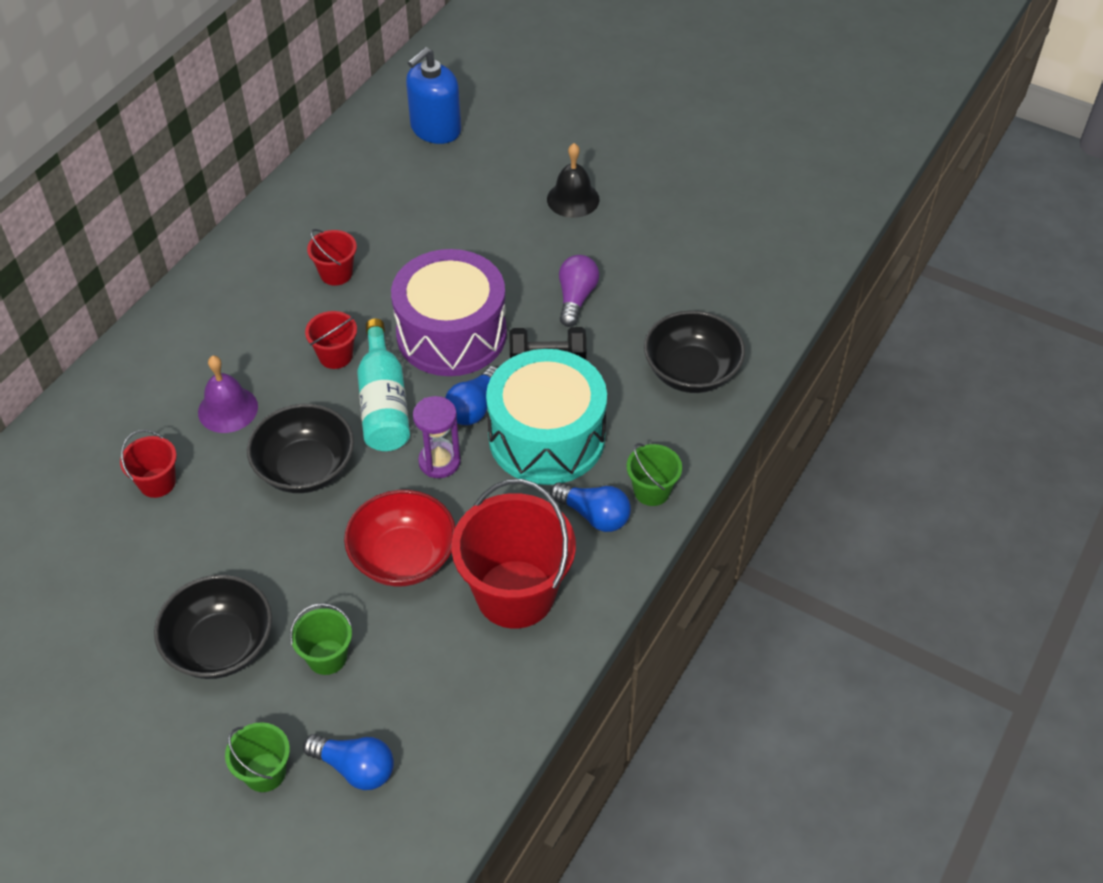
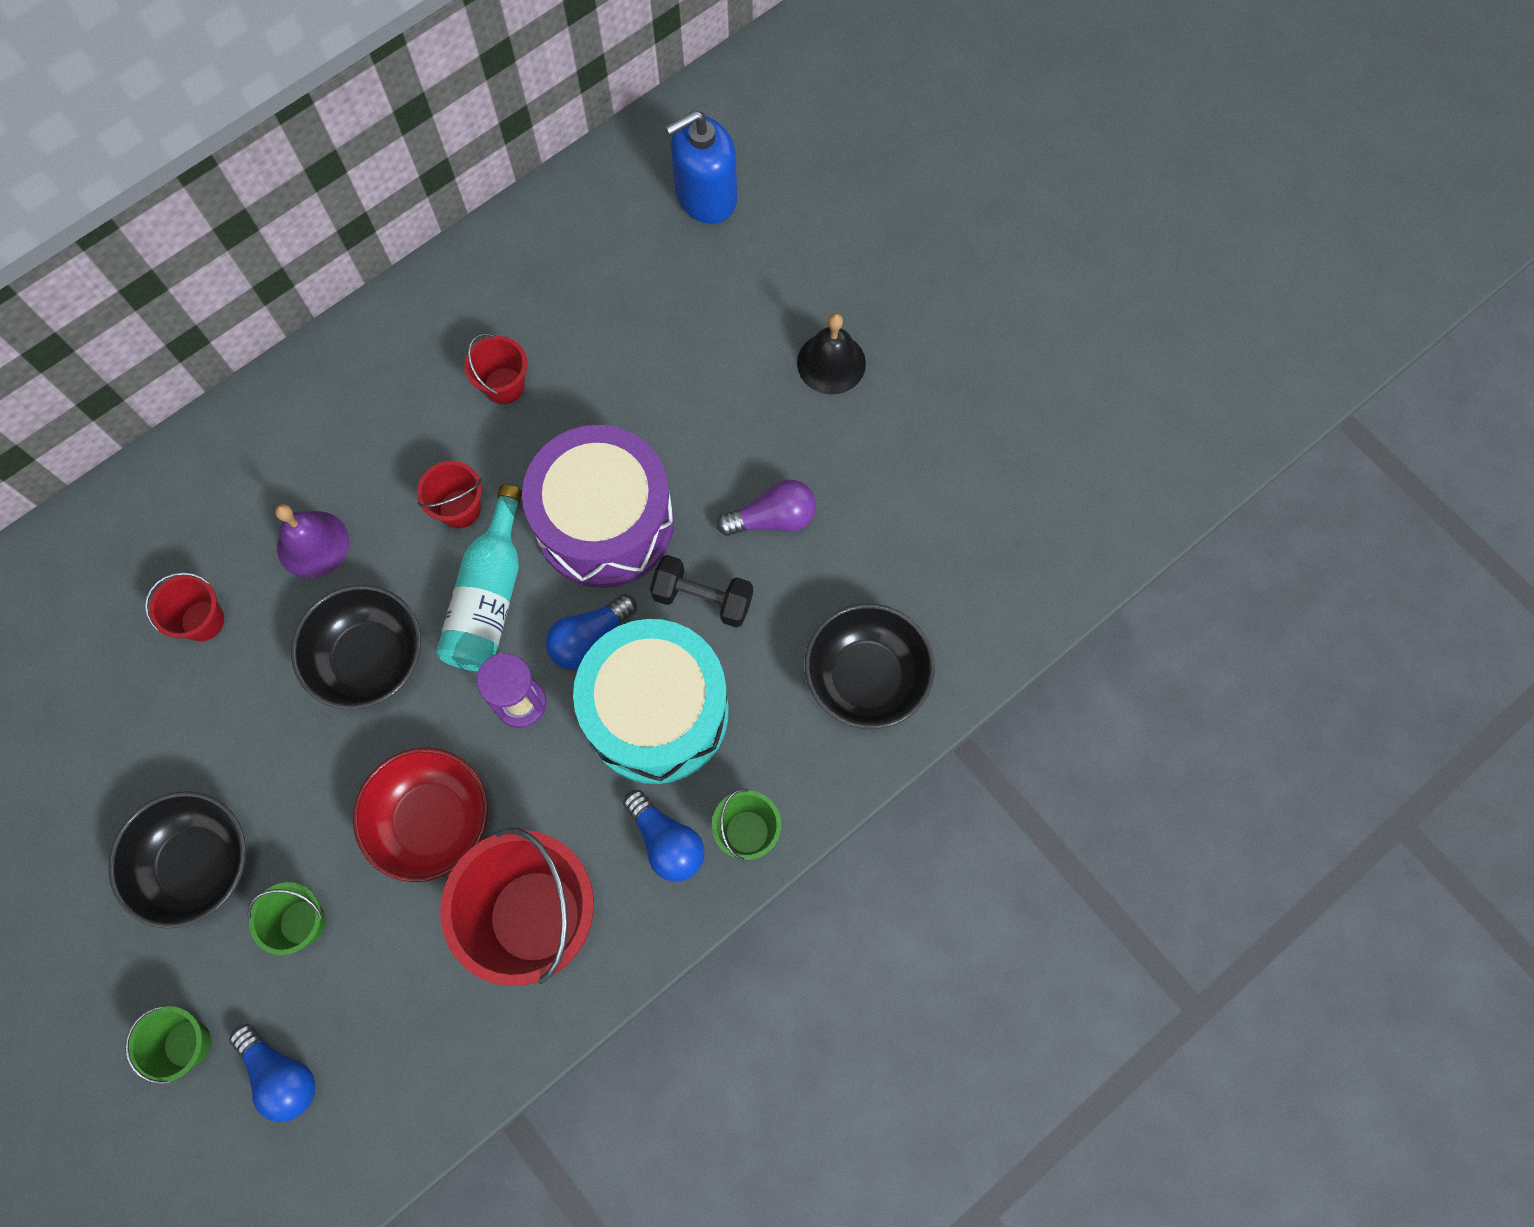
camera: 20 degrees right, 20 degrees up
(576, 298) = (773, 518): purple light bulb -> purple light bulb turned 45 degrees clockwise

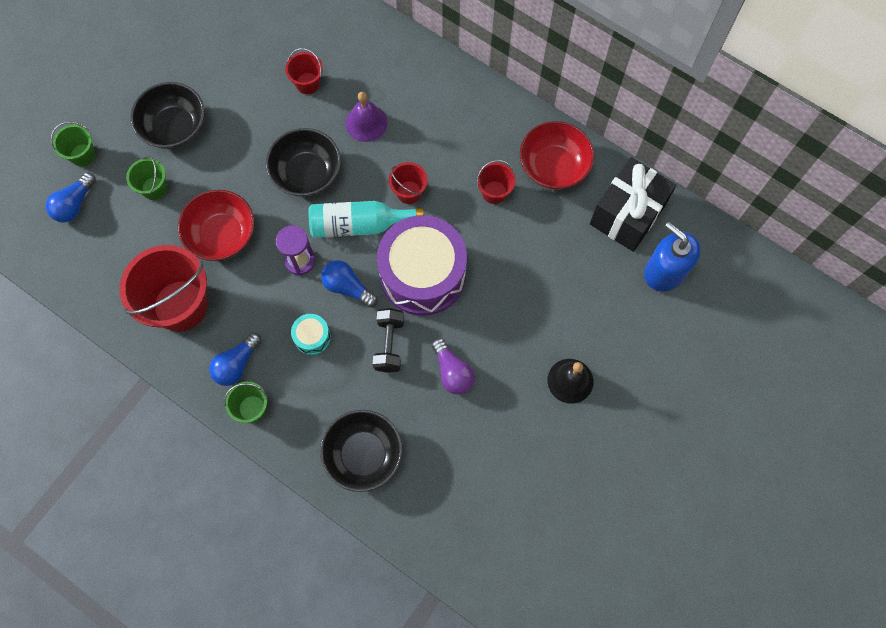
camera: 75 degrees right, 0 degrees up
(492, 293) = (553, 167): none -> red bowl
(603, 218) = (627, 214): none -> black gift
(656, 712) = (312, 337): turquoise drum -> turquoise drum, size x0.42

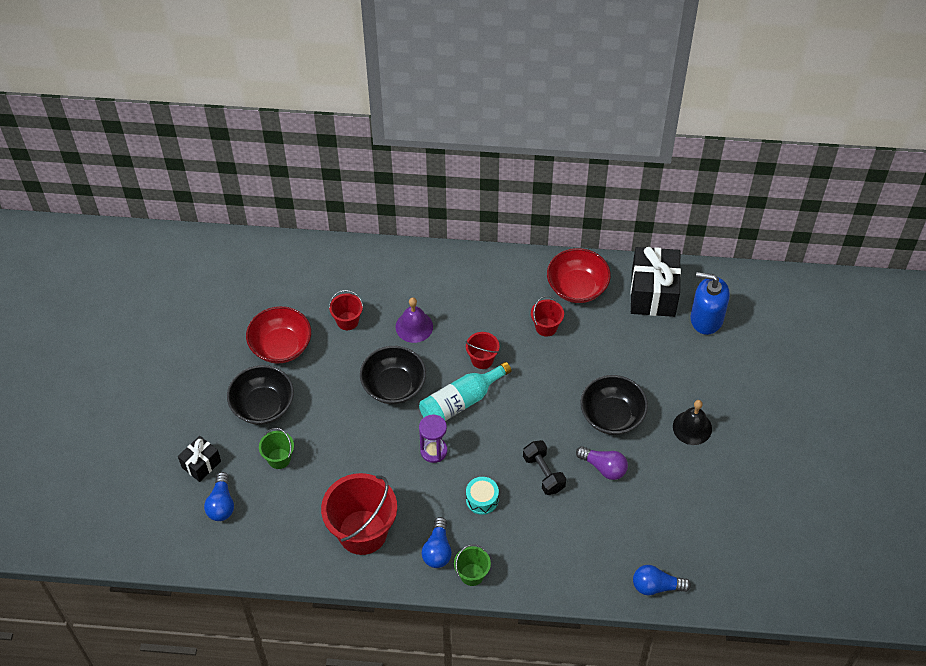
camera: 30 degrees left, 15 degrees down
(82, 155) = (201, 464): green bucket -> black gift
(222, 235) = (359, 464): red bowl -> red bowl (281, 346)
(347, 287) = (483, 450): blue light bulb -> blue light bulb (656, 586)
(363, 455) = (579, 560): black bowl -> black bowl (612, 416)
(423, 274) = (534, 411): purple drum -> none

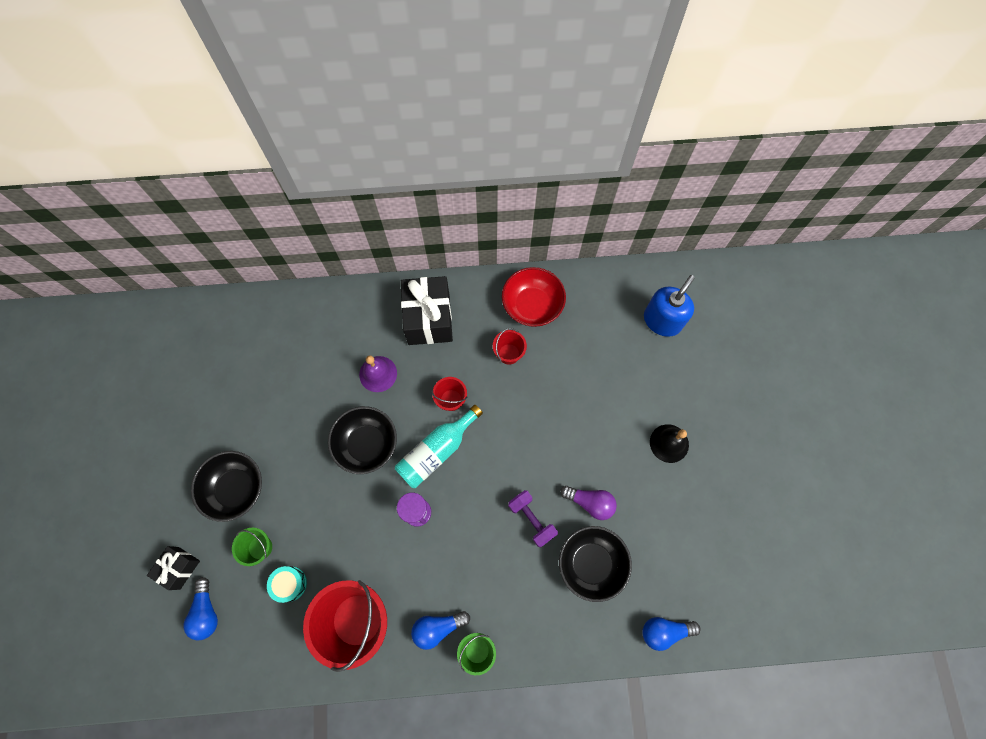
camera: 10 degrees left, 15 degrees up
(281, 346) = (246, 417): red bowl -> none
(347, 321) = (310, 378): red bucket -> none
(437, 550) = (438, 627): blue light bulb -> blue light bulb turned 75 degrees clockwise
(482, 499) = (474, 560): turquoise drum -> turquoise drum (290, 584)
(543, 473) = (531, 519): black dumbbell -> purple dumbbell
(612, 416) = (589, 443): black bowl -> black bowl (591, 563)
(653, 293) = (606, 301): black gift -> black gift (429, 319)
(706, 318) = (662, 320): blue soap dispenser -> blue soap dispenser turned 120 degrees clockwise

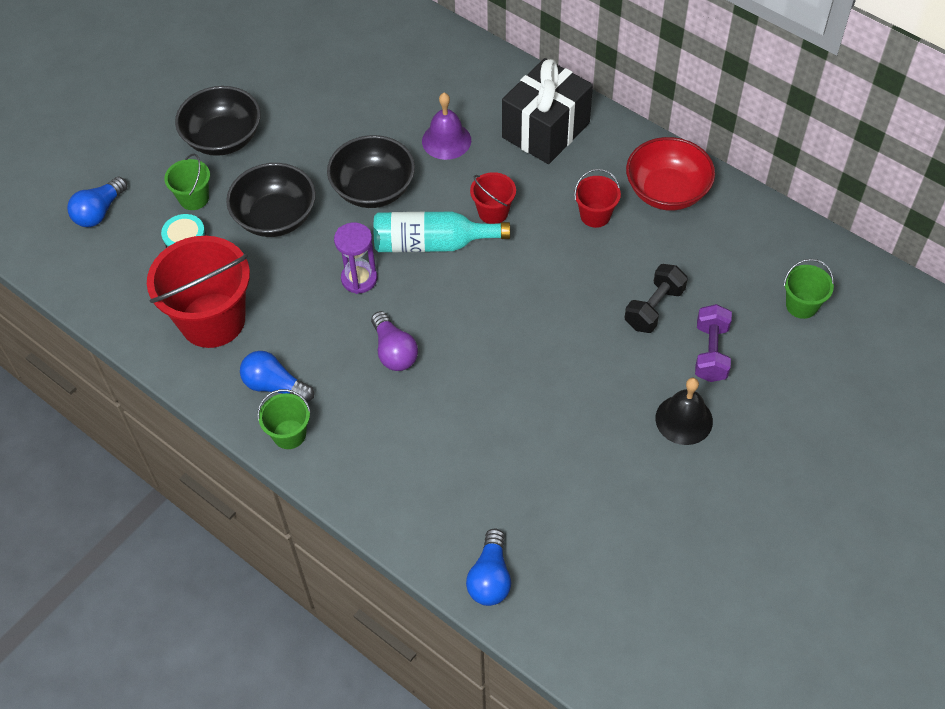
camera: 45 degrees right, 15 degrees down
(179, 568) = (114, 162): black gift -> none
(531, 519) = (461, 371): purple dumbbell -> purple dumbbell (710, 353)
(590, 502) = (538, 404): purple light bulb -> purple light bulb (394, 351)
(591, 563) = (480, 456): black bowl -> black bowl (275, 217)
(593, 387) = (654, 308): none -> black dumbbell
(662, 320) = (801, 305): blue soap dispenser -> green bucket
(664, 631) = (490, 578): blue light bulb -> blue light bulb turned 120 degrees counterclockwise

